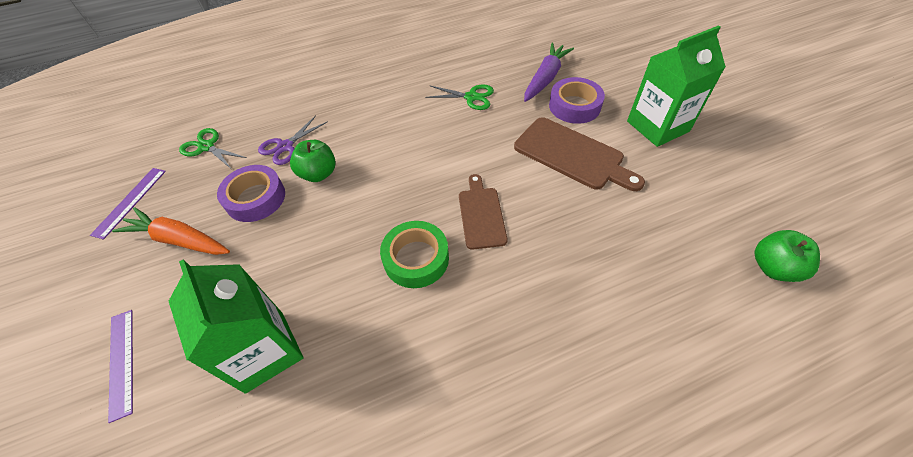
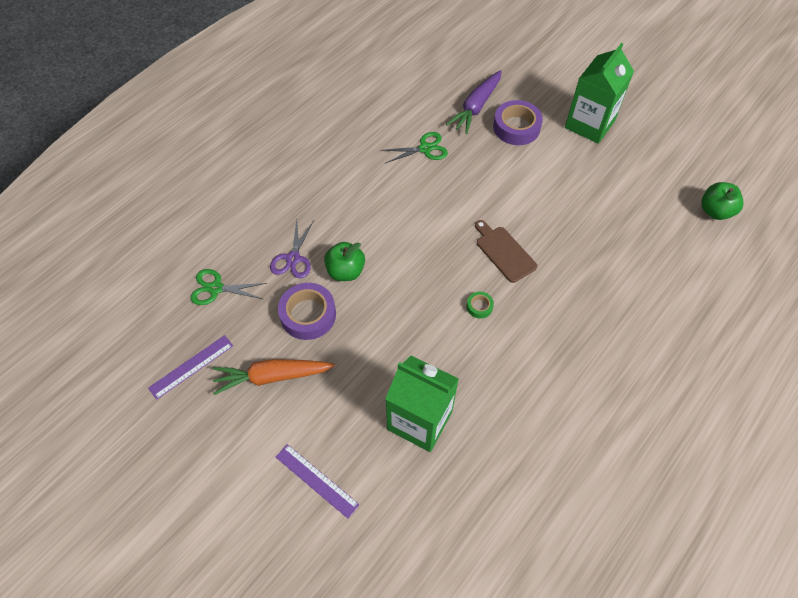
camera: 30 degrees left, 5 degrees up
(130, 201) = (191, 366): purple ruler -> purple ruler turned 60 degrees clockwise
(416, 258) = (479, 306): green tape -> green tape, size x0.48
(545, 78) = (476, 107): purple carrot -> purple carrot turned 150 degrees counterclockwise
(572, 155) = (540, 174): brown cutting board -> none

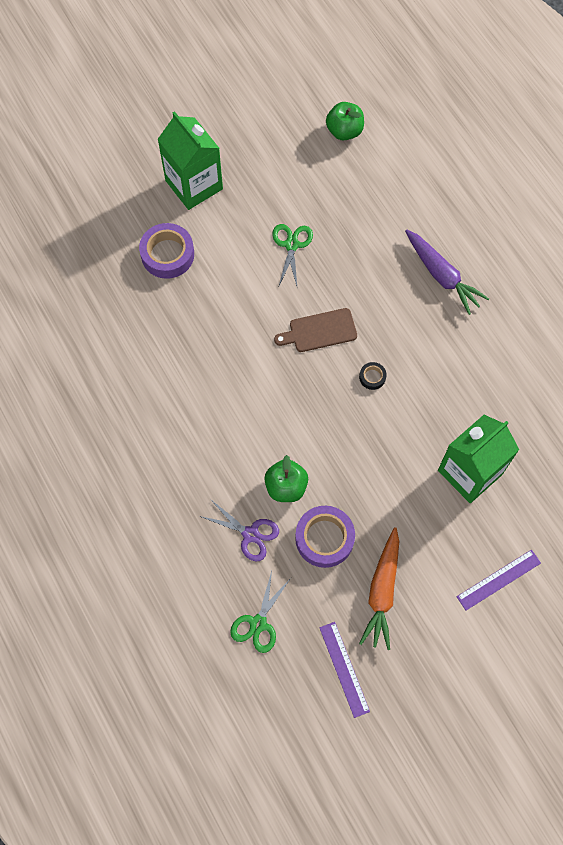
camera: 70 degrees left, 10 degrees up
(425, 149) = (157, 355): green scissors -> green scissors (291, 245)
(476, 107) = (121, 282): purple carrot -> purple carrot (442, 275)
(479, 306) = (372, 377): green tape -> black tape

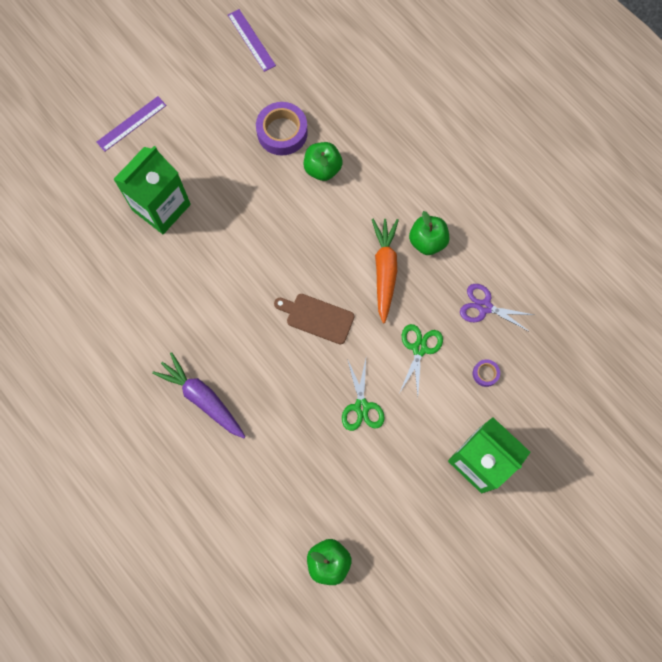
camera: 170 degrees right, 5 degrees up
(167, 254) = (485, 374): purple tape -> purple tape, size x0.48
(191, 388) = (427, 241): none -> green apple
(250, 534) = (345, 125): purple scissors -> purple scissors (484, 307)
(258, 623) = (325, 61): green scissors -> green scissors (419, 349)
(319, 331) = (317, 317): brown cutting board -> brown cutting board turned 135 degrees counterclockwise
(372, 377) = (260, 280): black tape -> none
(382, 592) = (228, 99): orange carrot -> orange carrot (384, 270)

